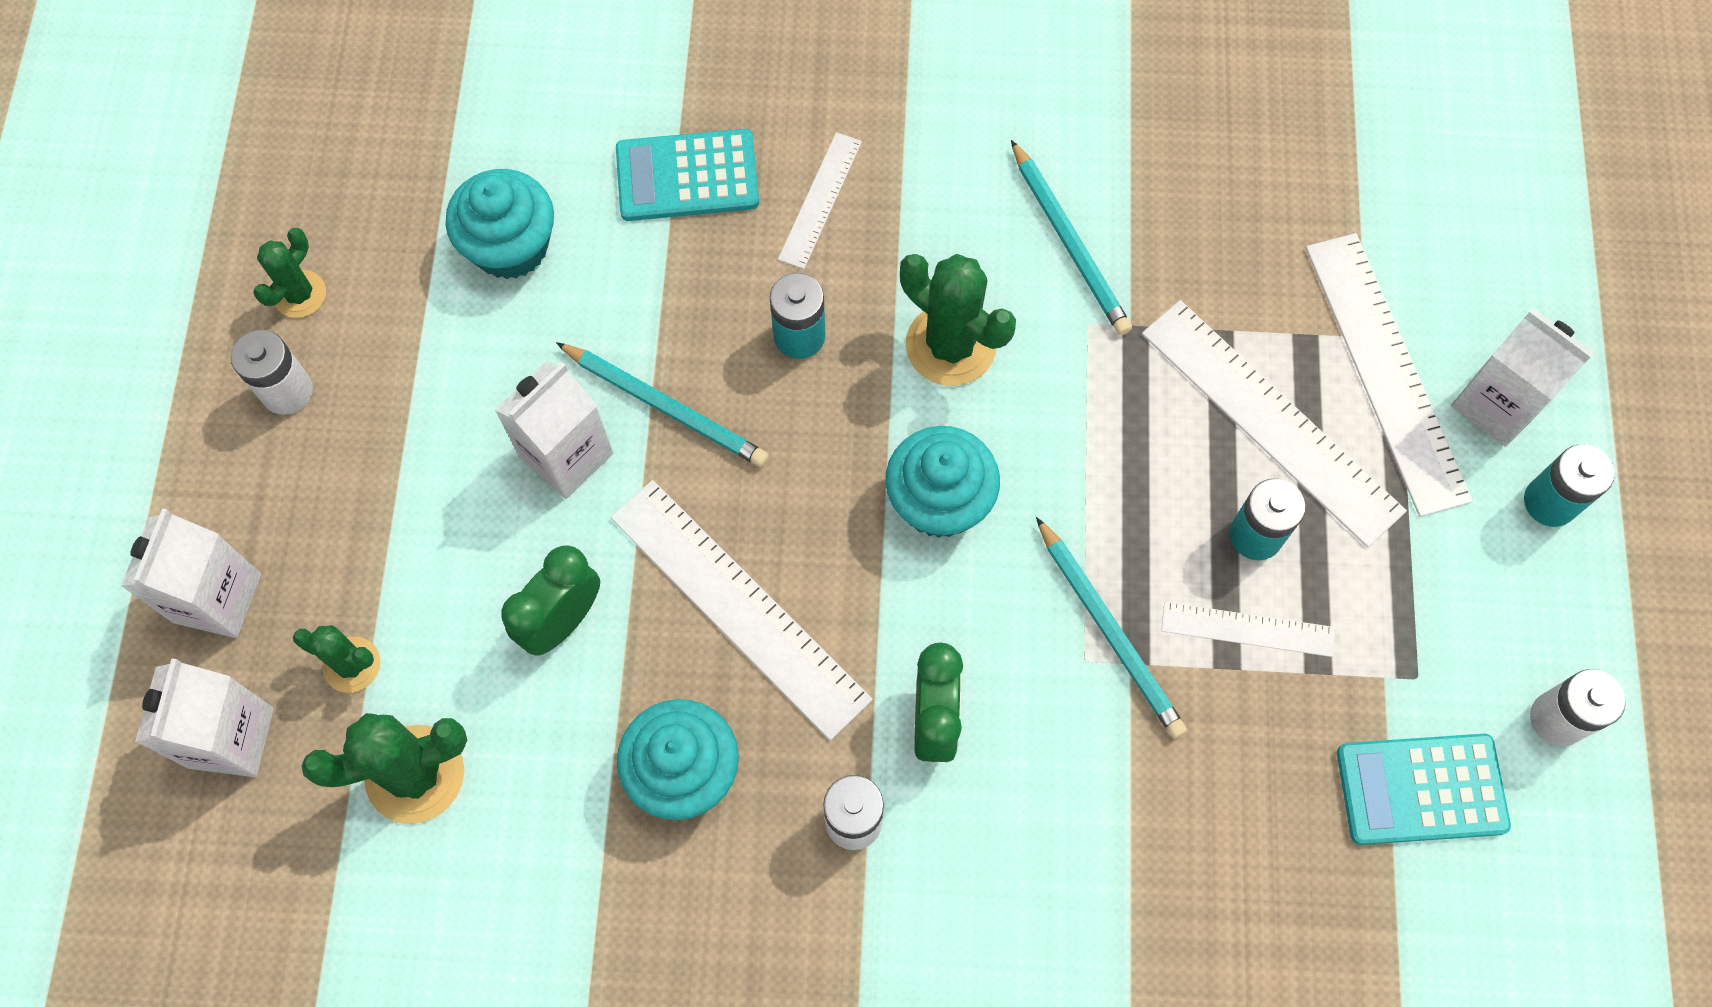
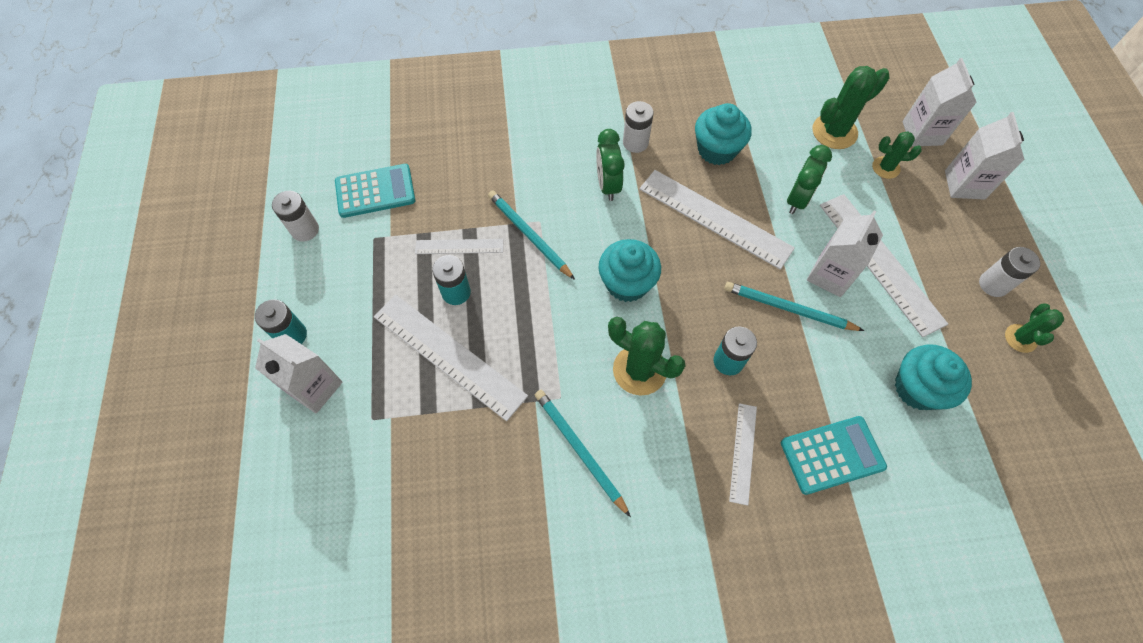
camera: 170 degrees right, 5 degrees down
(1385, 371) = (380, 396): white ruler -> white ruler (880, 262)

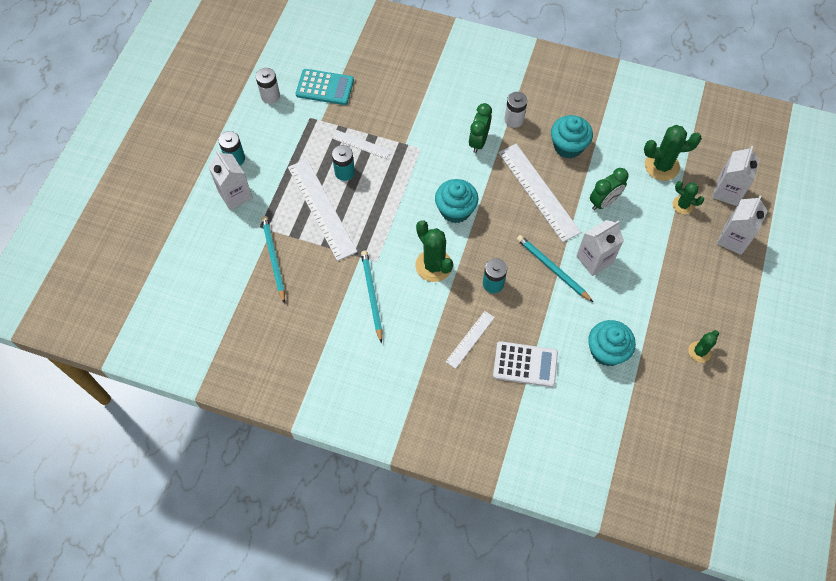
camera: 25 degrees right, 0 degrees up
(529, 235) = (408, 154): turquoise pencil -> turquoise pencil (273, 259)
(832, 455) = (525, 364): turquoise calculator -> white calculator
(880, 262) = (635, 265): white ruler -> none
(993, 284) = (705, 311): white battery -> none

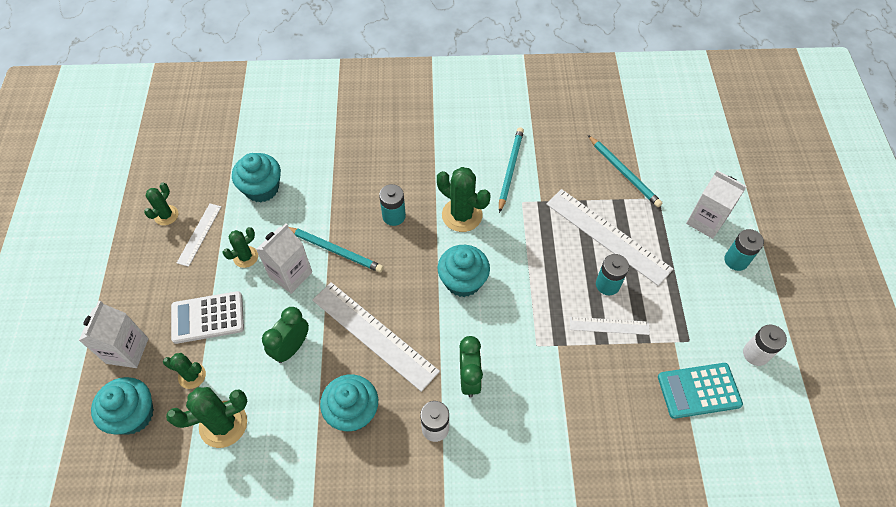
camera: 160 degrees right, 5 degrees down
(372, 295) = (510, 169): turquoise pencil -> turquoise pencil turned 135 degrees counterclockwise
(470, 339) = (399, 160): white ruler -> white ruler (199, 234)
(525, 364) = (339, 154): white calculator -> white calculator (208, 317)
(630, 287) = (246, 257): none -> green cactus
(727, 191) = (133, 414): white carton -> turquoise cupcake

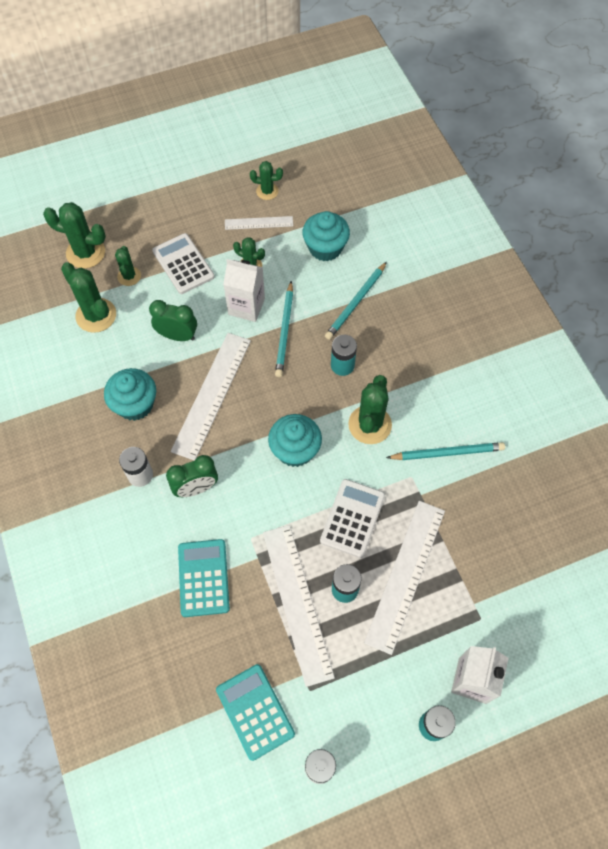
camera: 70 degrees right, 5 degrees up
(127, 350) = (135, 224): white carton -> none
(133, 414) = (85, 253): turquoise cupcake -> green cactus
(545, 257) = (352, 518): none -> white calculator
(563, 398) = (203, 578): none -> turquoise calculator
(609, 326) = (297, 602): white ruler -> white ruler, size x1.89
(624, 173) = (499, 572): turquoise pencil -> turquoise pencil (356, 302)

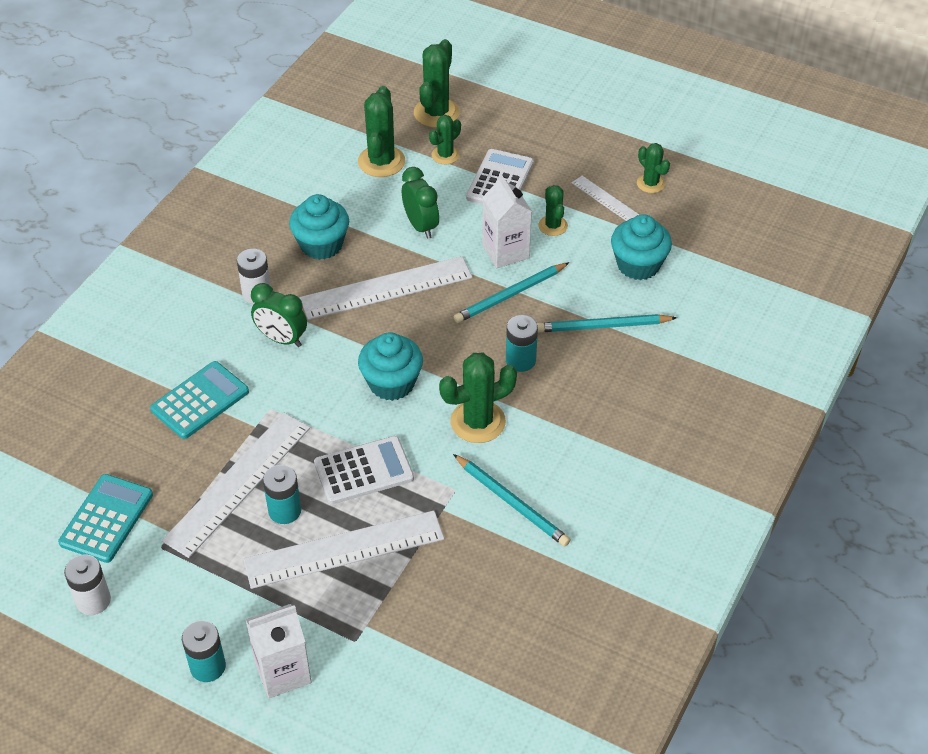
camera: 50 degrees right, 15 degrees down
(85, 253) = (436, 113): green cactus -> green cactus turned 45 degrees clockwise

